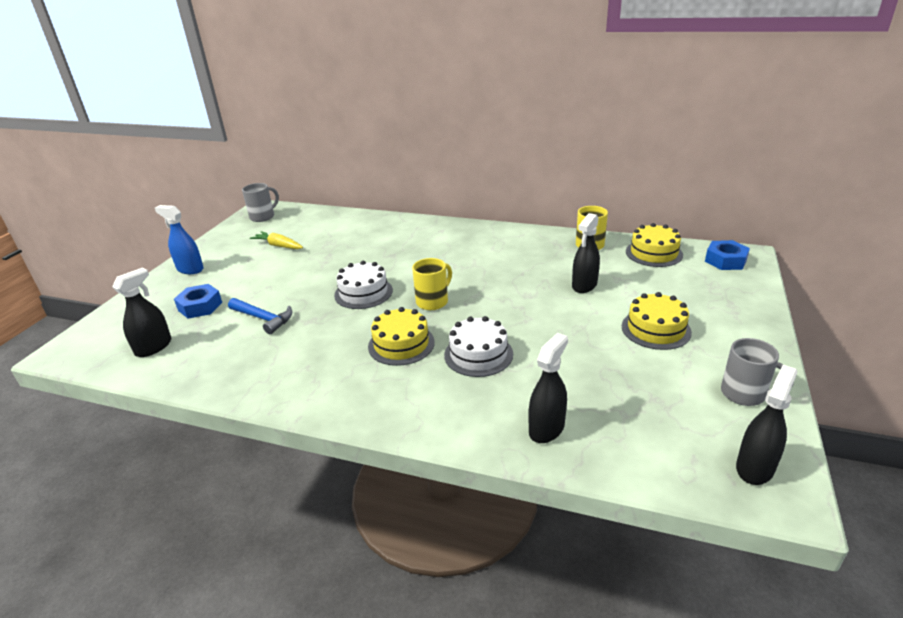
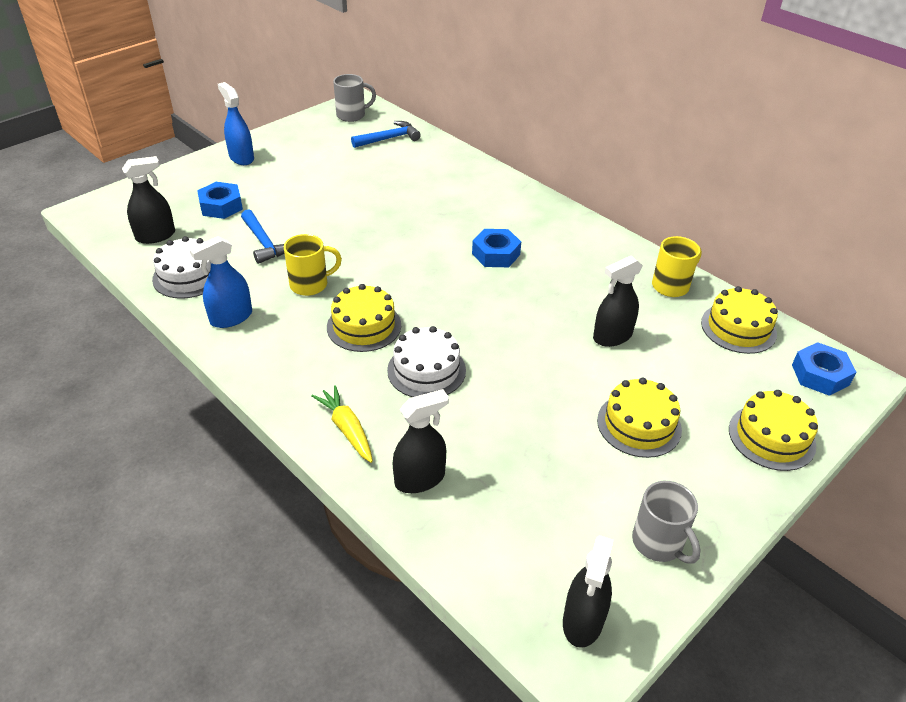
camera: 25 degrees right, 10 degrees up
(279, 246) = (340, 159): yellow carrot -> yellow carrot (347, 429)
(280, 380) = (231, 318): none -> blue spray bottle
(307, 222) = (389, 139): none -> blue hammer
(363, 293) = (376, 250): white cake -> white cake (188, 276)
(433, 301) = (434, 289): yellow mug -> yellow mug (310, 284)
(456, 265) = (496, 254): none -> blue nut
(738, 304) = (771, 437): none -> yellow cake
(755, 467) = (583, 621): black spray bottle -> black spray bottle turned 135 degrees clockwise

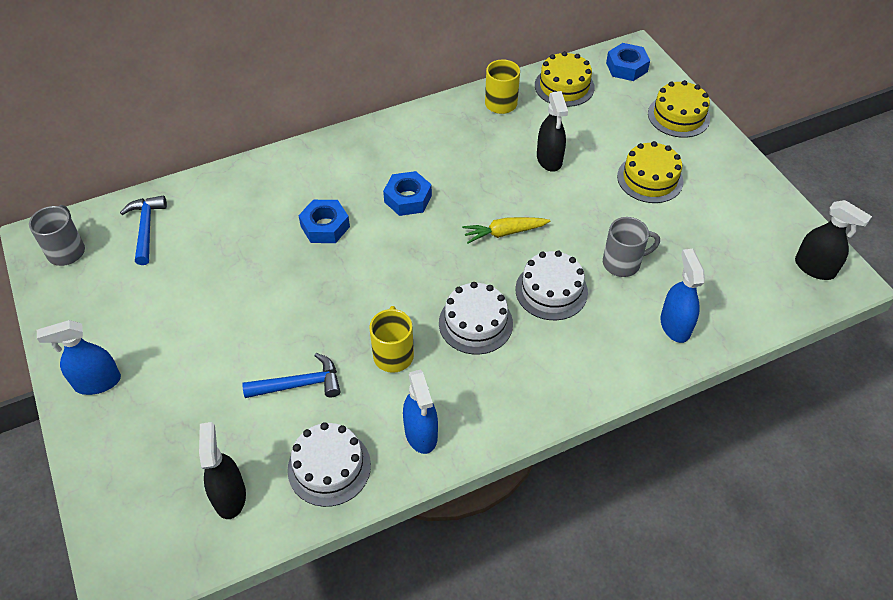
camera: 70 degrees left, 10 degrees up
(221, 206) = (200, 418): blue nut -> blue nut (325, 226)
(347, 429) = (608, 363): yellow carrot -> yellow carrot (504, 233)
(364, 326) = (475, 323): yellow cake -> white cake
(420, 479) = (675, 325): black spray bottle -> blue spray bottle
(658, 543) = (758, 208): grey mug -> grey mug (623, 263)

